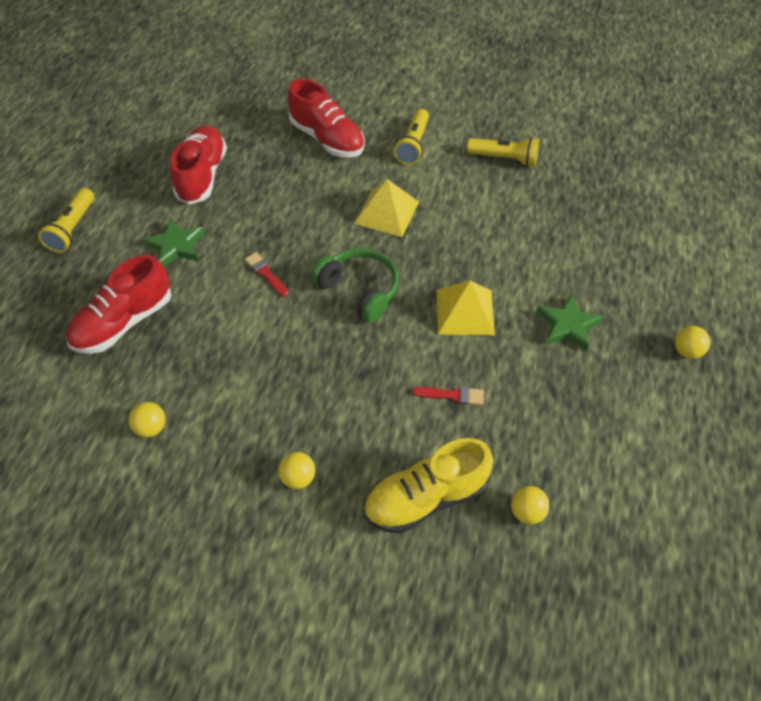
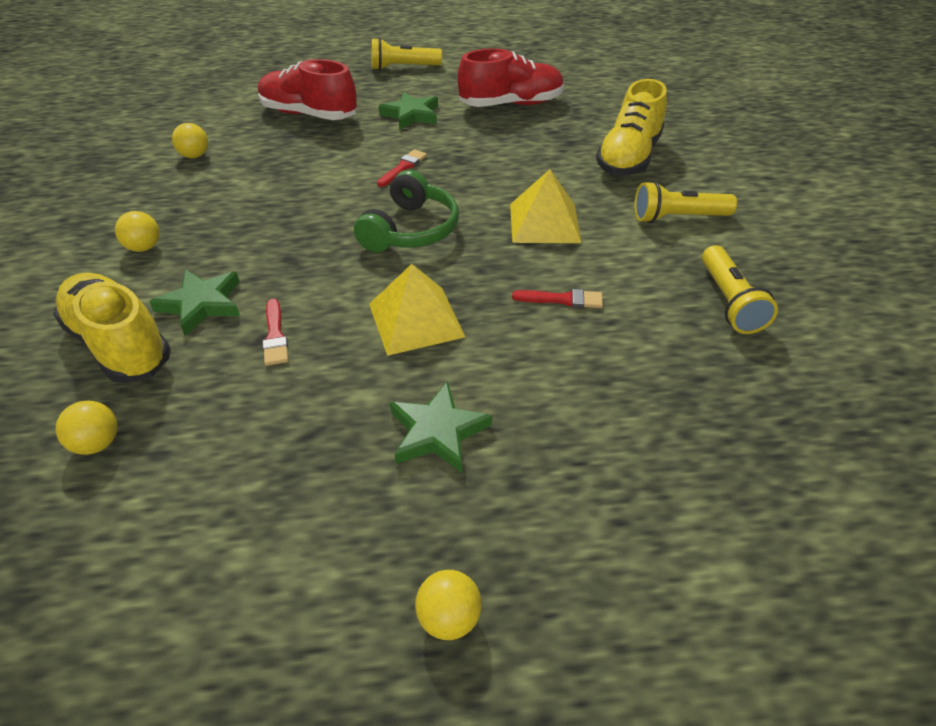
camera: 70 degrees right, 10 degrees down
(327, 139) = (628, 157): red shoe -> yellow shoe
(397, 439) = (201, 304): none -> green star
(473, 231) = (562, 299): none -> red brush

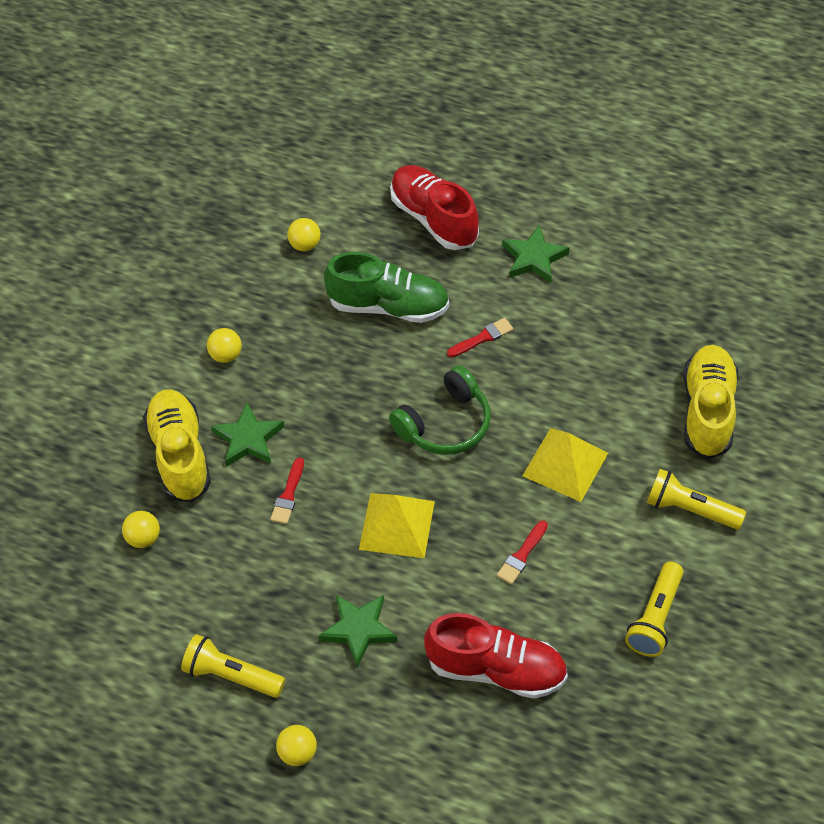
camera: 30 degrees right, 10 degrees up
(300, 171) = (388, 306): none -> green shoe
(403, 67) = (570, 169): yellow flashlight -> yellow flashlight (231, 675)
(511, 104) = (646, 280): red shoe -> red shoe (496, 669)
(562, 299) = (522, 555): red brush -> red brush turned 90 degrees clockwise
(628, 157) = (707, 411): yellow shoe -> yellow shoe turned 135 degrees clockwise

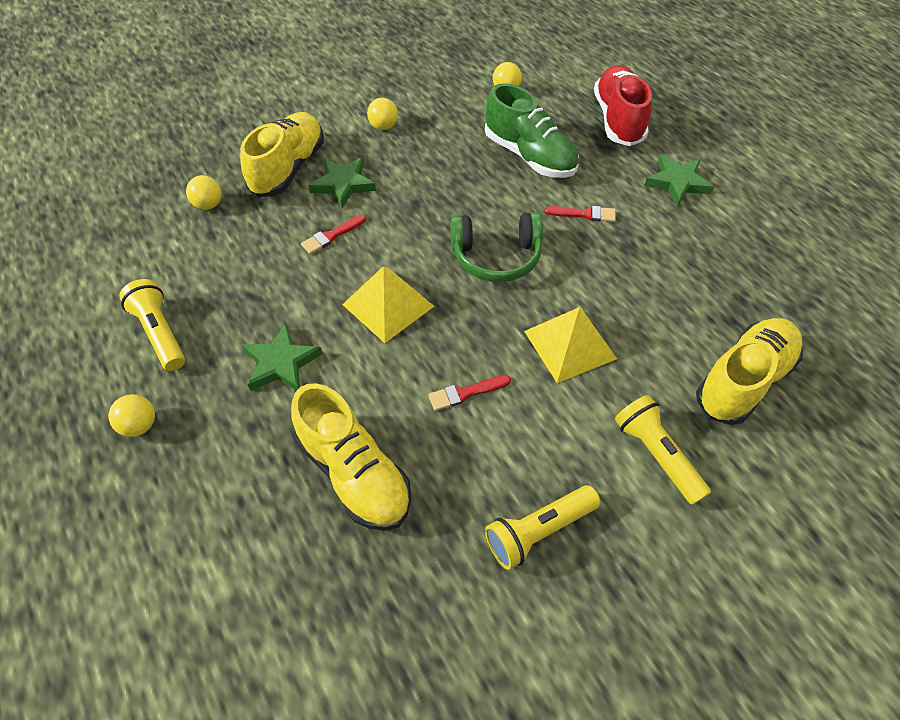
camera: 35 degrees right, 0 degrees up
(496, 669) = (354, 473): red shoe -> yellow shoe

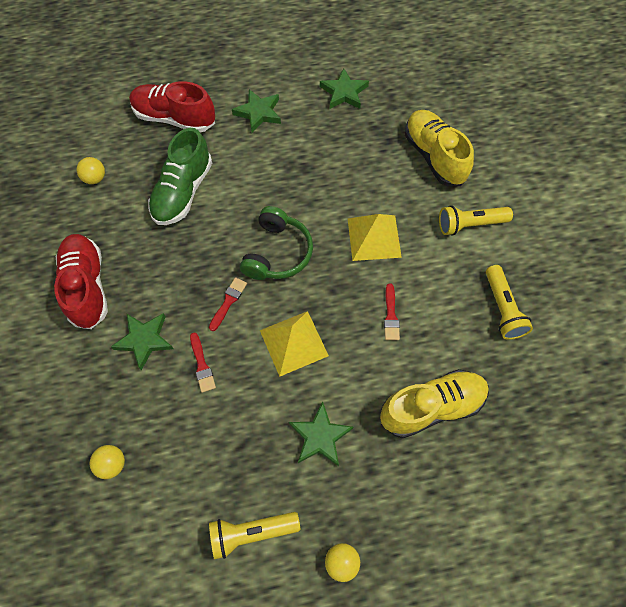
camera: 70 degrees left, 10 degrees up
(288, 168) = (99, 381): yellow shoe -> none
(383, 126) = (87, 286): yellow ball -> red shoe
(529, 156) = (183, 192): green shoe -> green shoe turned 135 degrees clockwise
(584, 214) = (262, 181): red brush -> red brush (228, 302)
(772, 252) = (344, 92): none -> green star

